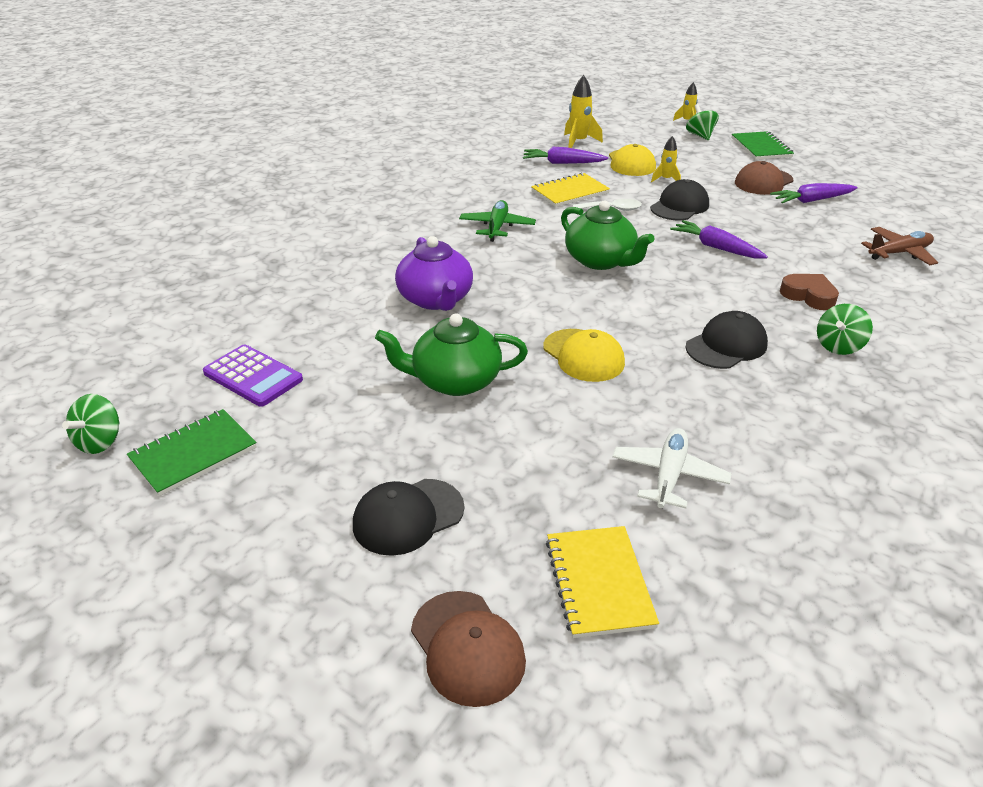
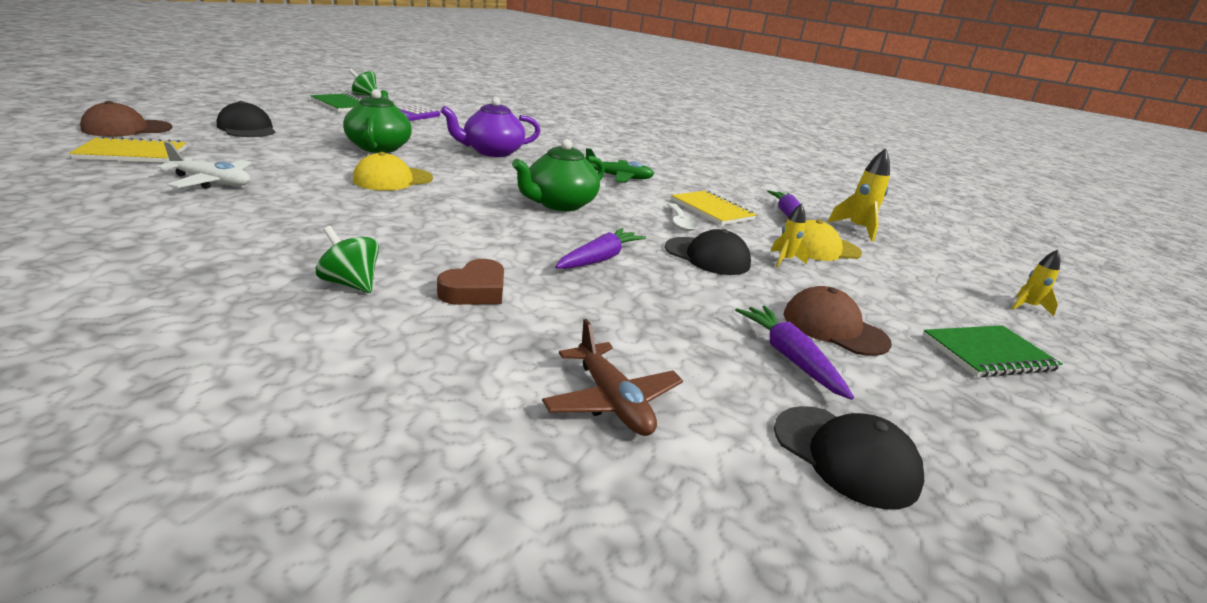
camera: 80 degrees right, 10 degrees down
(700, 135) = (978, 308): green spinning top -> none
(726, 345) = (382, 229): black cap -> black cap (845, 455)

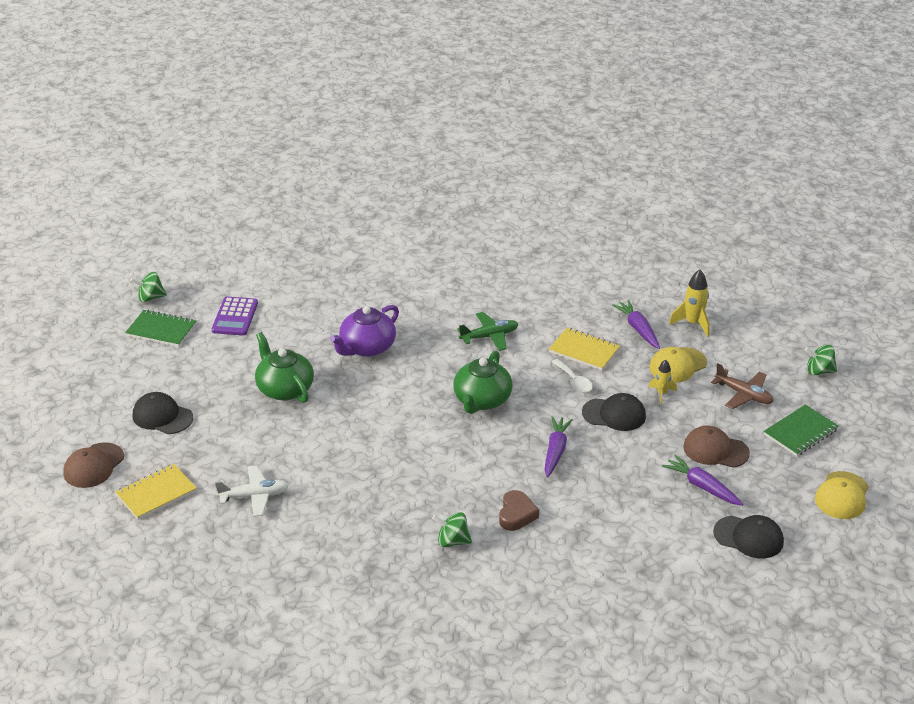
camera: 20 degrees left, 10 degrees up
(393, 179) = (350, 430): yellow cap -> yellow cap (842, 496)
(612, 401) = (639, 554): brown plane -> brown plane (744, 394)
(1027, 307) = (819, 371): yellow rocket -> green spinning top

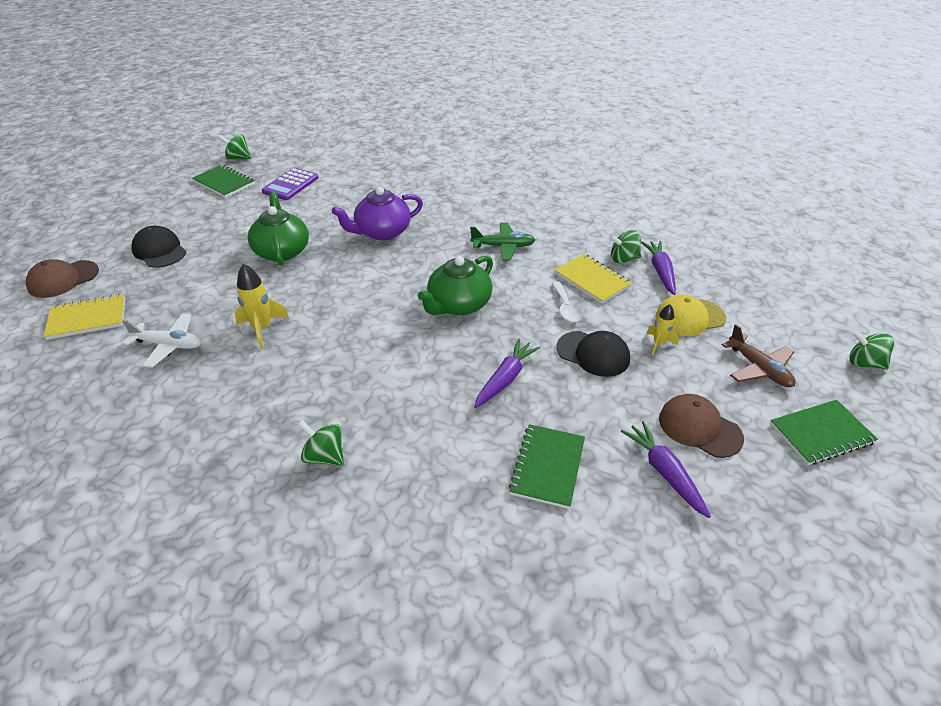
camera: 20 degrees right, 5 degrees up
(516, 514) = (417, 443): brown heart -> none
(601, 324) = (623, 259): none -> green spinning top
(619, 505) = (547, 467): none -> green notebook
(693, 323) = (724, 279): yellow rocket -> yellow rocket (262, 329)
(748, 537) = (704, 569): black cap -> none
(842, 496) = (862, 543): yellow cap -> none

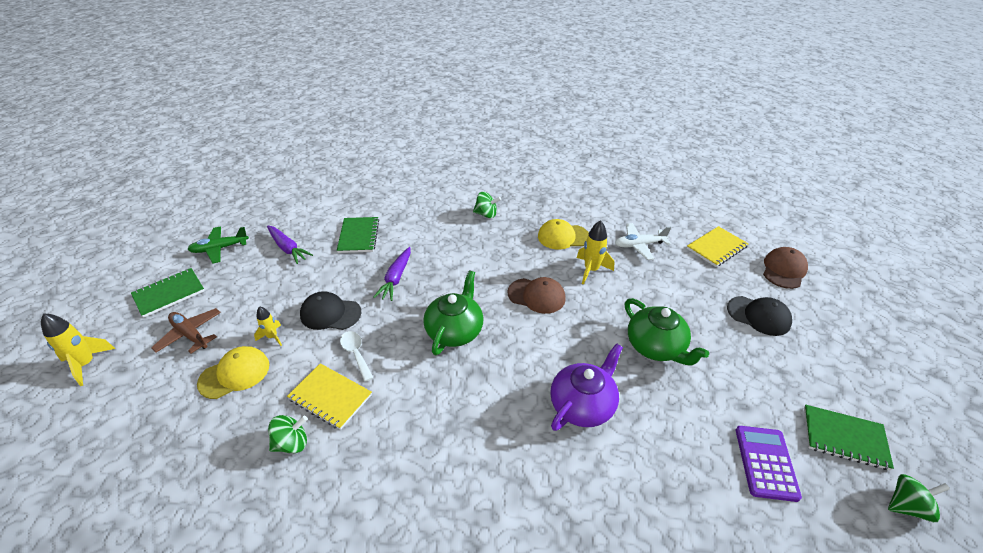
camera: 160 degrees right, 0 degrees up
(249, 383) = (563, 237): none -> yellow cap
(503, 246) = (437, 422): green plane -> green plane (220, 248)
(660, 271) = (250, 433): purple carrot -> none
(699, 428) = (257, 278): brown cap -> brown cap (536, 296)
(864, 363) = (86, 364): green spinning top -> yellow rocket

